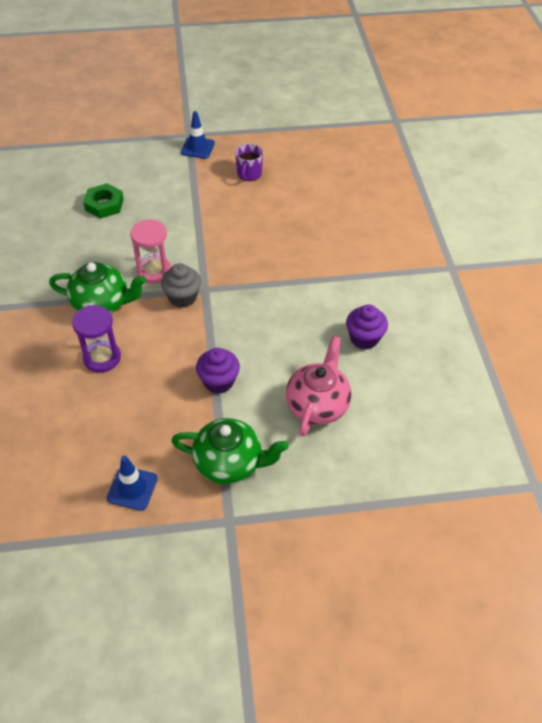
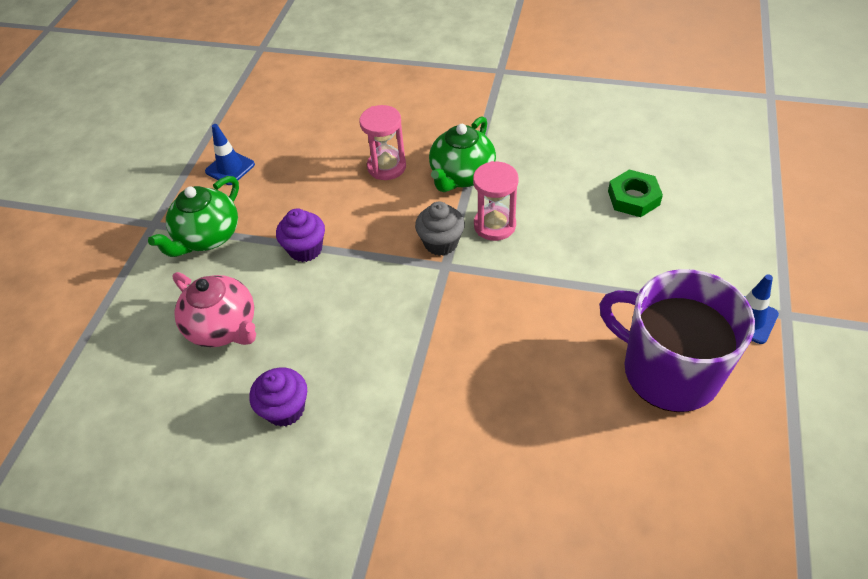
camera: 115 degrees right, 0 degrees up
(102, 358) = (386, 167): purple hourglass -> pink hourglass
(249, 174) = (668, 370): purple mug -> purple mug, size x2.33

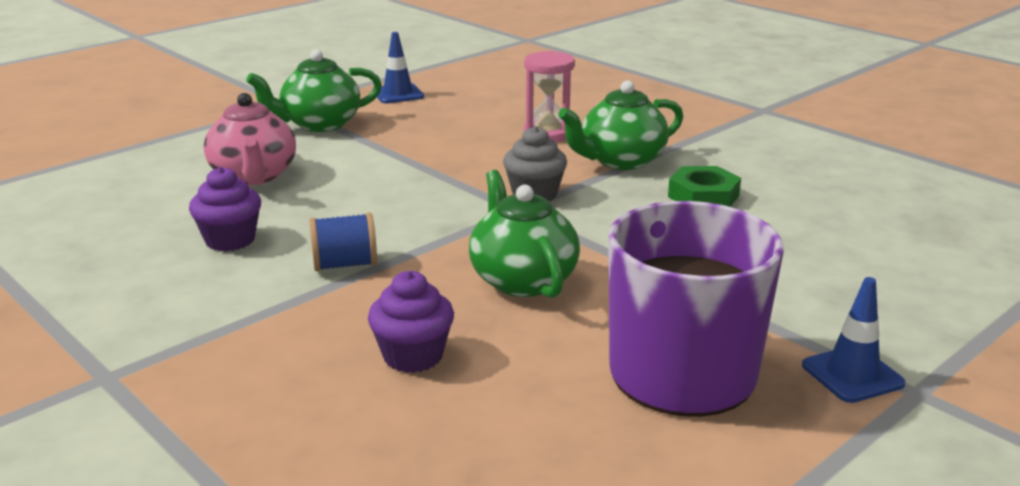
camera: 30 degrees right, 25 degrees down
(305, 249) = (394, 157): purple cupcake -> purple cupcake (413, 356)
(391, 388) = (345, 265): none -> blue spool
(494, 225) = (611, 201): pink hourglass -> none
(514, 337) = (522, 280): none -> green teapot
(633, 198) = (813, 235): green nut -> green nut (703, 196)

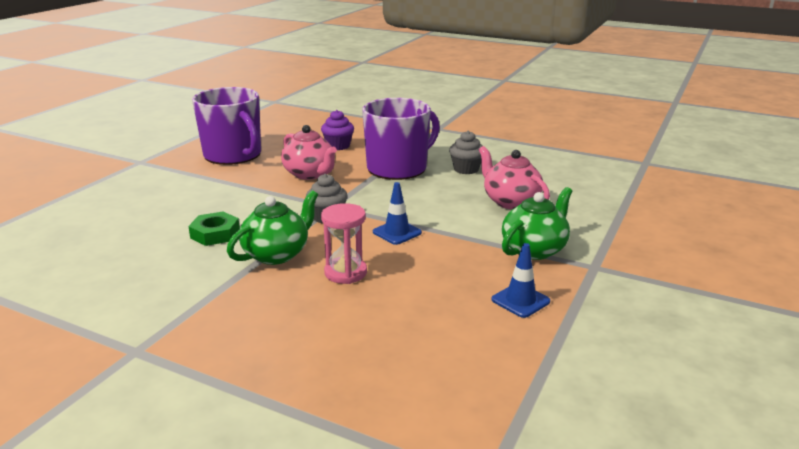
camera: 160 degrees right, 0 degrees up
(230, 240) = (466, 169): purple cupcake -> grey cupcake
(345, 265) = (398, 168): blue spool -> purple mug
(522, 280) = (310, 174): green teapot -> pink teapot
(852, 375) = (163, 163): blue traffic cone -> blue traffic cone (397, 232)

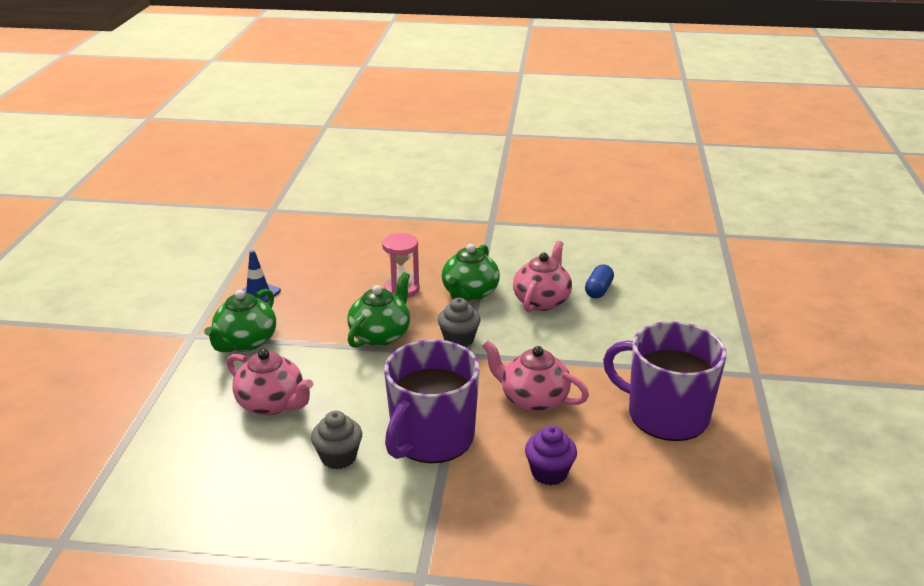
camera: 160 degrees right, 5 degrees up
(148, 233) = (598, 290): none -> blue capsule
(215, 234) = (542, 301): green nut -> pink teapot
(397, 232) = (380, 335): blue traffic cone -> green teapot

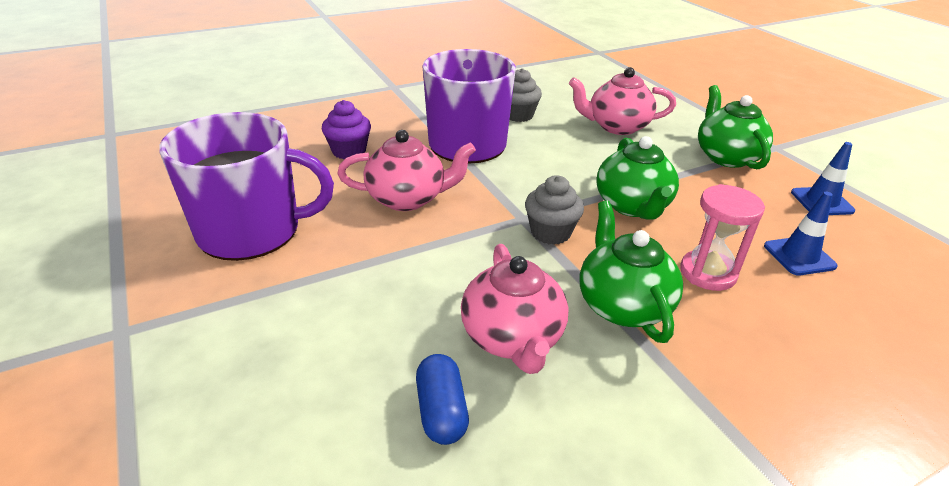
camera: 145 degrees right, 5 degrees up
(338, 278) = (799, 256): none -> blue traffic cone

